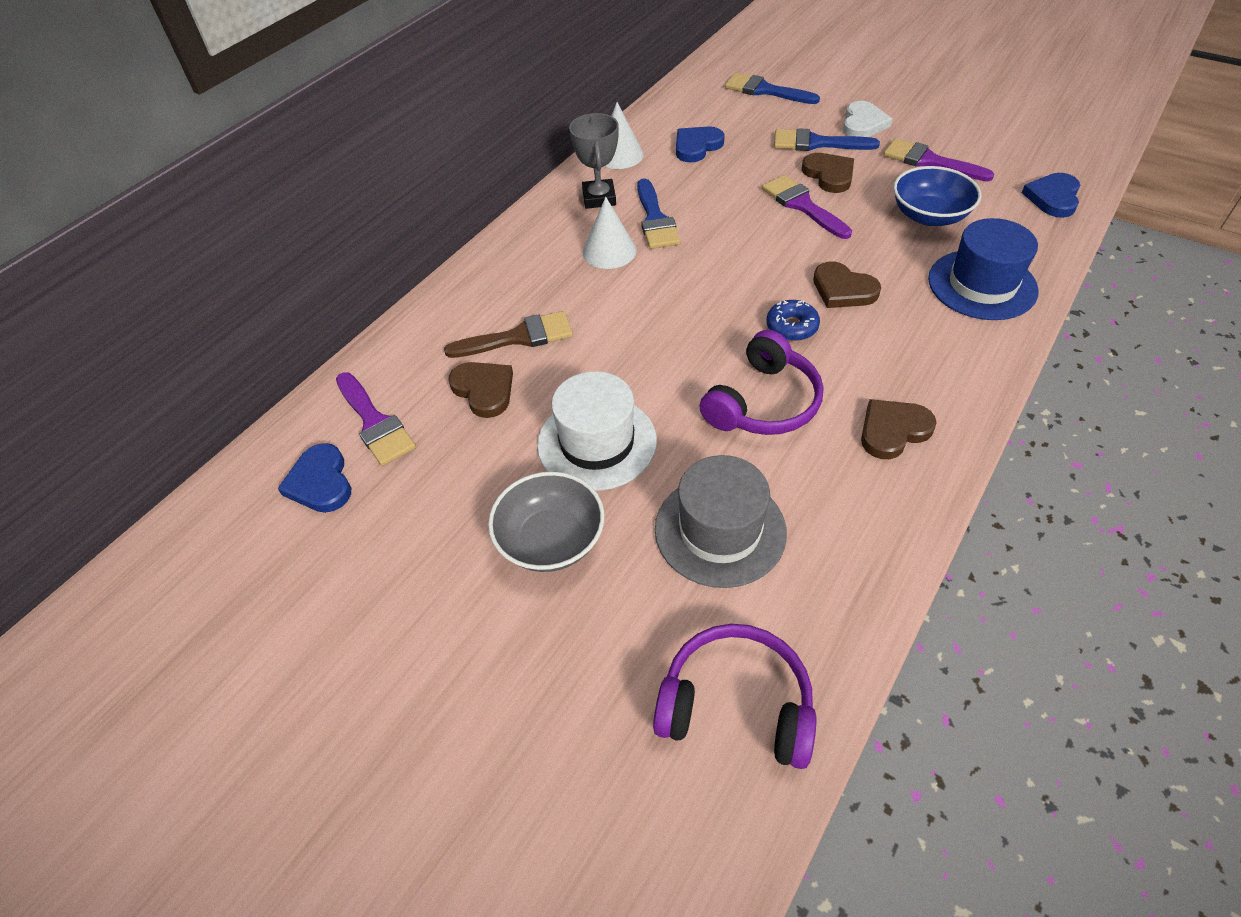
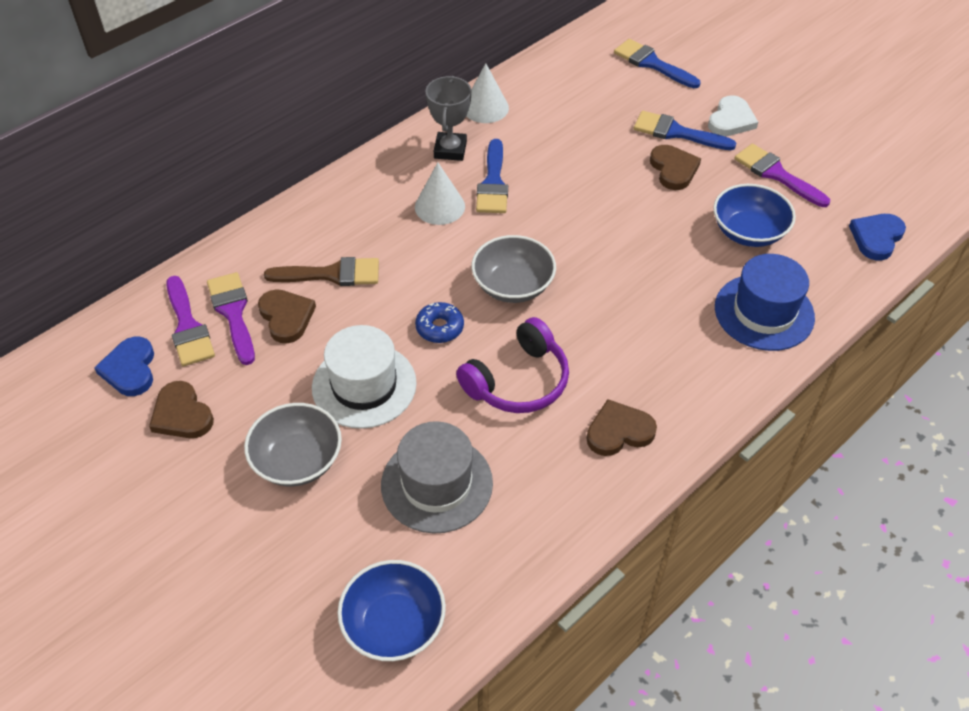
camera: 10 degrees right, 0 degrees up
(697, 146) = (561, 113): blue heart -> none
(717, 310) = (513, 285): none -> grey bowl
(736, 705) = (394, 624): purple headphones -> blue bowl
(791, 327) = (573, 316): blue donut -> blue donut (439, 327)
(802, 205) = (634, 196): purple brush -> purple brush (233, 313)
(843, 289) = (634, 290): brown heart -> brown heart (182, 414)

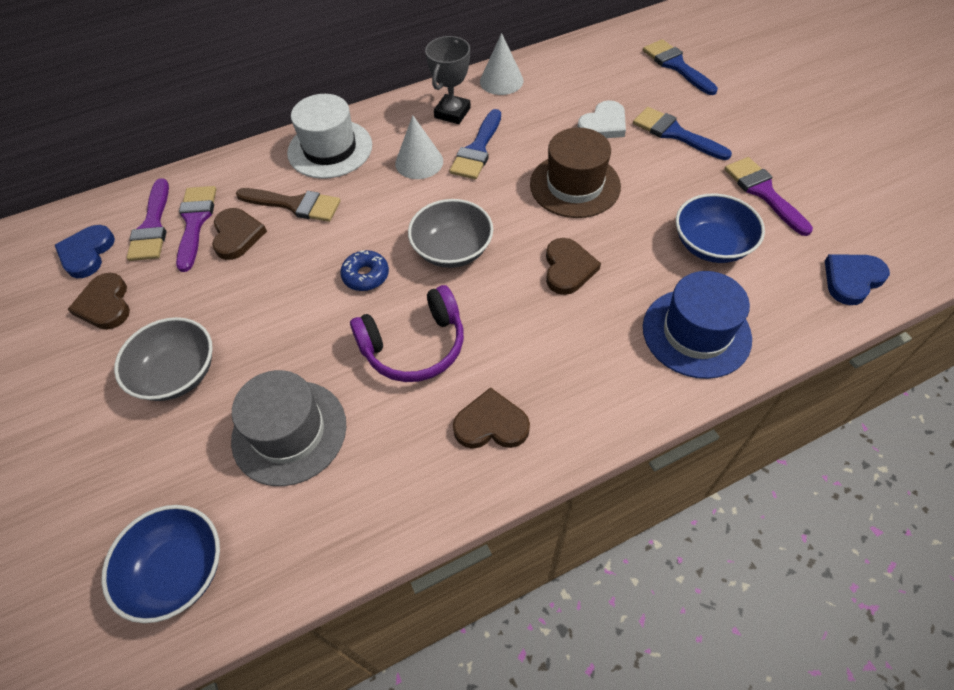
camera: 20 degrees right, 5 degrees up
(364, 385) = (271, 315): white hat -> white hat (330, 149)
(603, 200) = (575, 185): none -> brown hat
(673, 169) = (657, 168): brown heart -> brown heart (568, 268)
(731, 120) = (735, 131): white heart -> white heart (603, 124)

